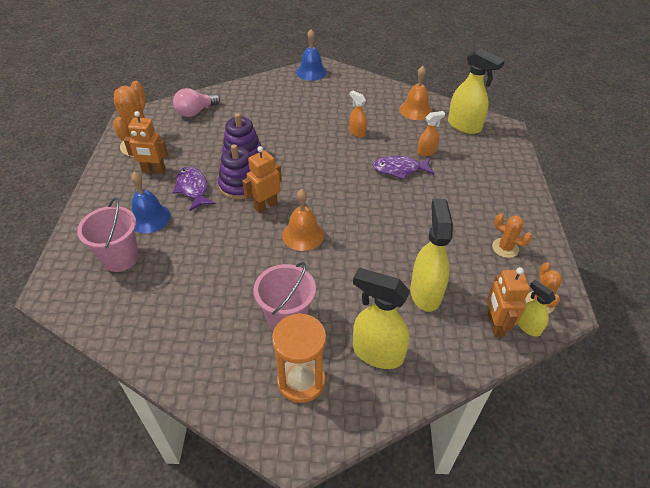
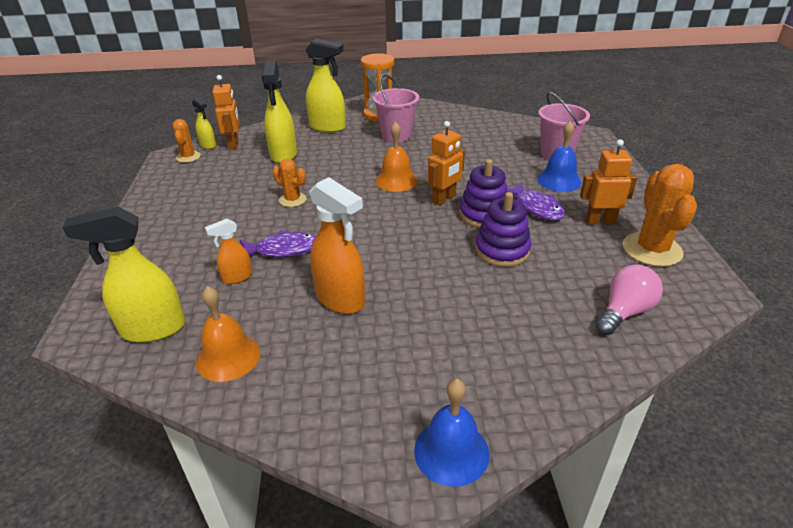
camera: 175 degrees right, 10 degrees down
(357, 132) = (340, 299): orange spray bottle -> orange spray bottle, size x1.85
(464, 126) = (152, 329): yellow spray bottle -> yellow spray bottle turned 45 degrees counterclockwise
(505, 248) = (193, 187): orange cactus -> orange cactus (292, 200)

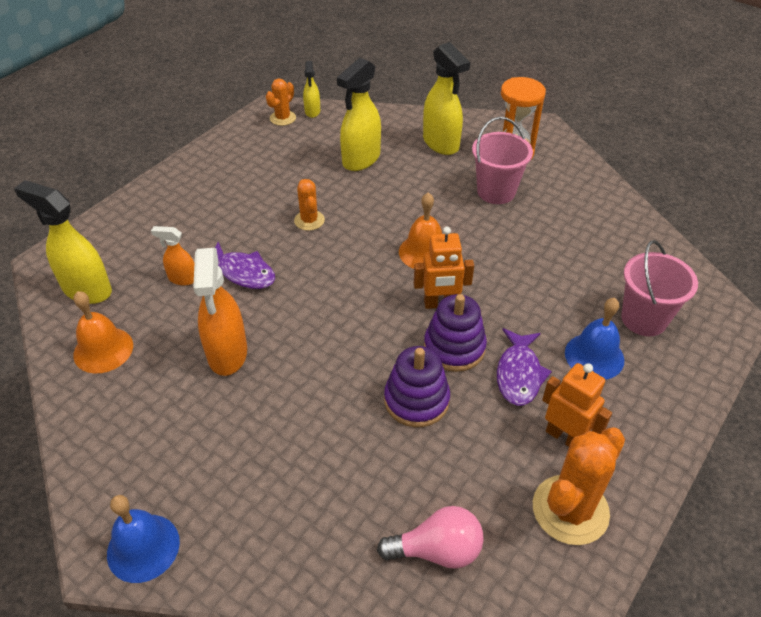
camera: 40 degrees right, 10 degrees up
(234, 144) = (334, 121): orange robot -> none

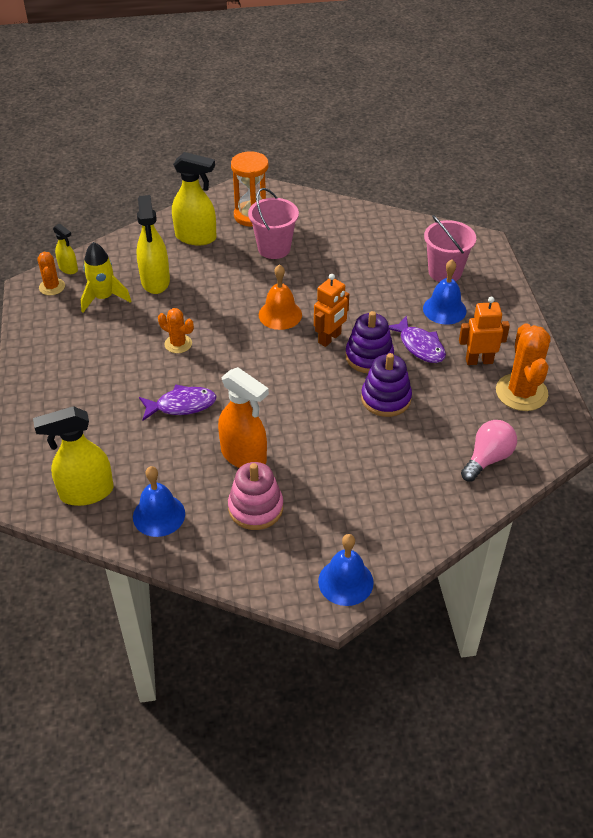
camera: 45 degrees left, 0 degrees up
(103, 350) = (159, 515): orange bell -> blue bell
(173, 407) = (255, 508): none -> pink stacking toy
(182, 279) = (145, 437): orange spray bottle -> none
(306, 148) = (103, 298): none -> yellow rocket

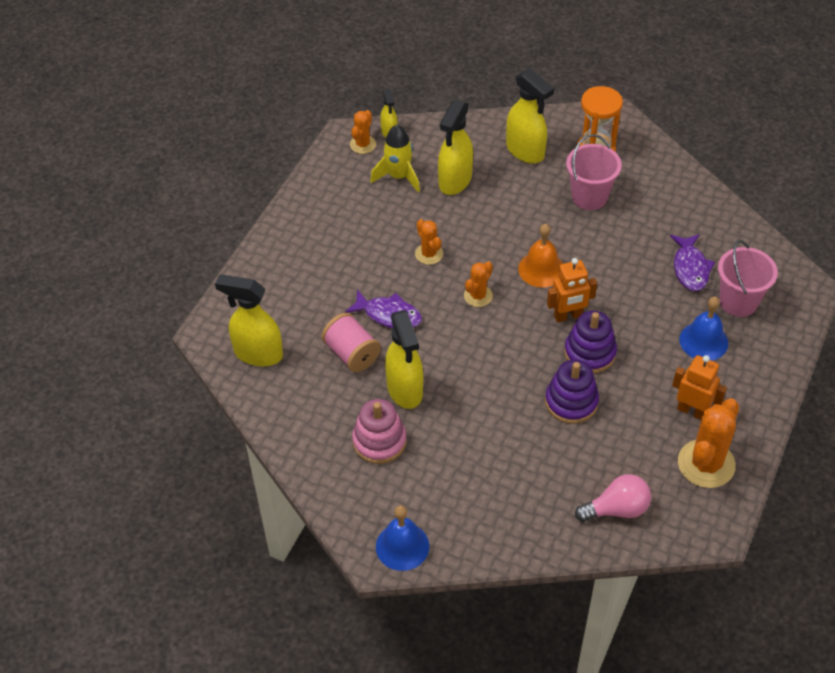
camera: 35 degrees right, 5 degrees up
(159, 515) = (299, 404): blue bell -> none
(174, 450) = (352, 353): none -> pink spool
(244, 456) = (405, 390): orange spray bottle -> yellow spray bottle
(245, 356) = (478, 296): none -> orange cactus
(420, 346) = (647, 366): purple fish -> purple fish (690, 268)

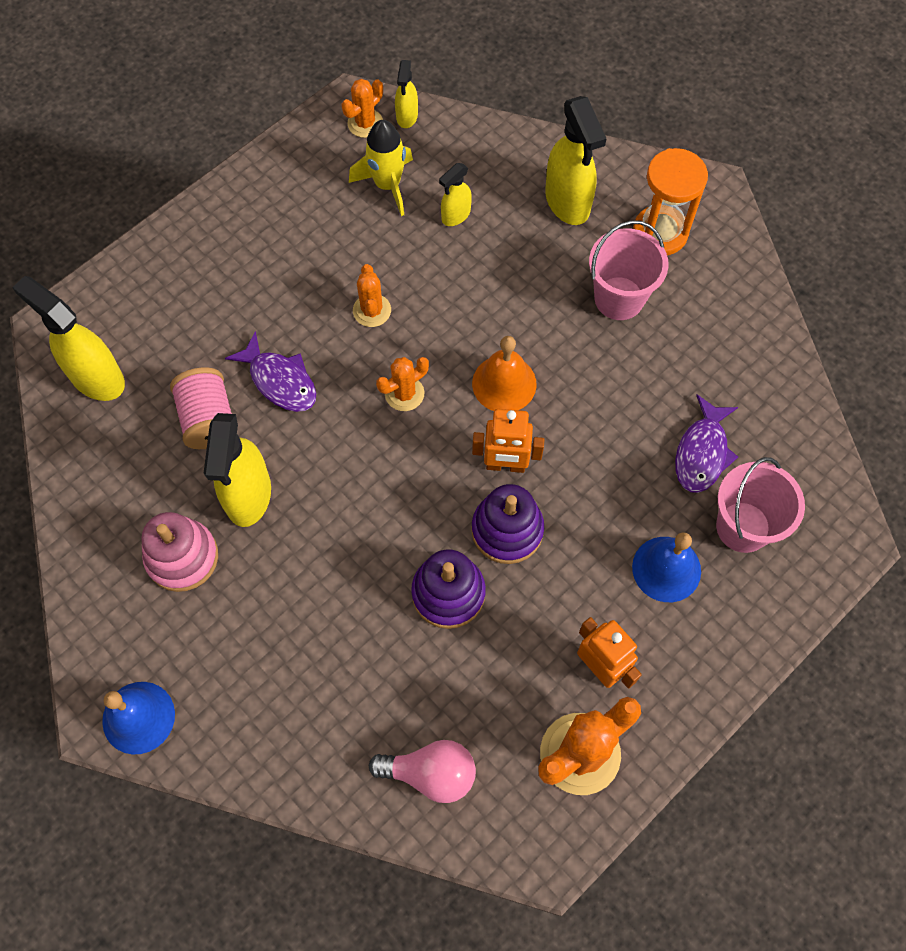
camera: 20 degrees right, 15 degrees up
(455, 181) = (455, 215): yellow spray bottle -> yellow spray bottle, size x0.54

